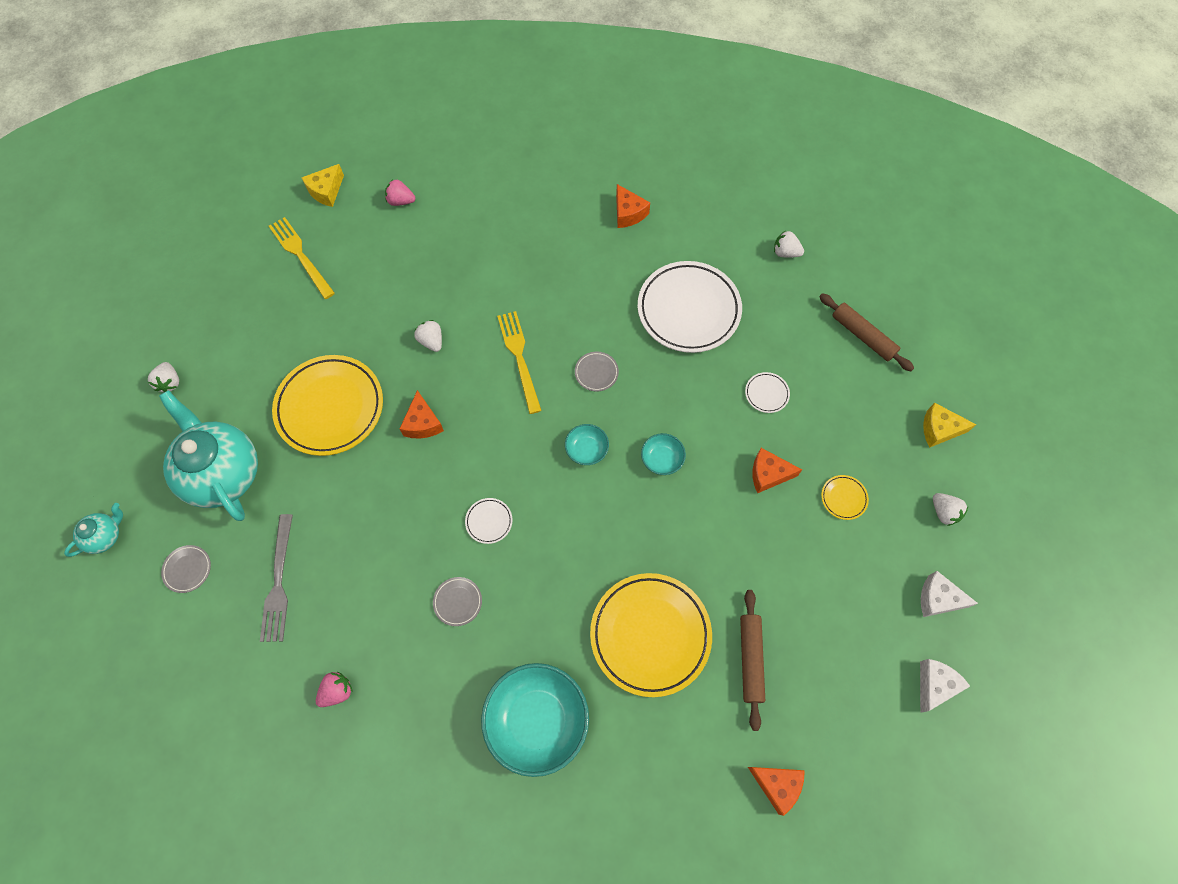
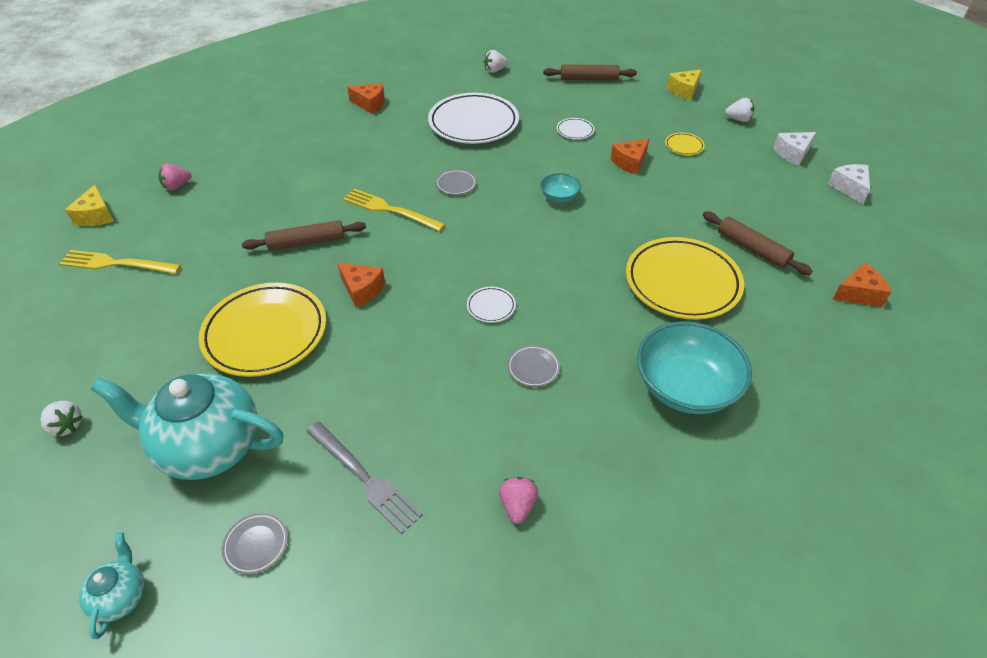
camera: 45 degrees left, 20 degrees down
(431, 341) = (306, 242): white strawberry -> brown rolling pin
(586, 449) = (504, 224): turquoise bowl -> none

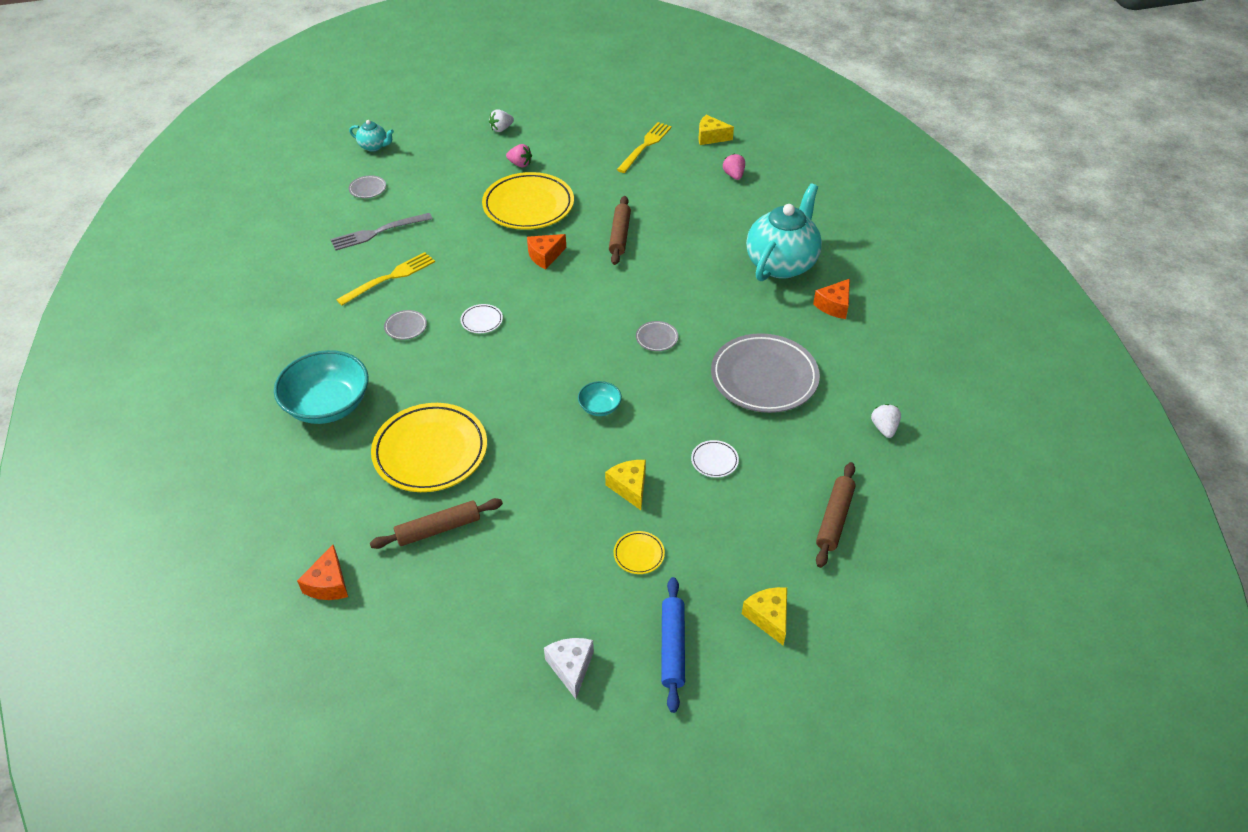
camera: 110 degrees right, 0 degrees up
(209, 447) = (447, 177): turquoise teapot -> turquoise teapot (781, 263)
(390, 210) = (639, 288): yellow fork -> yellow fork (390, 278)
(473, 123) = (764, 377): white plate -> grey plate
(517, 505) = (309, 290): pink strawberry -> pink strawberry (520, 164)
(630, 163) = (629, 487): orange cheese -> yellow cheese
(738, 119) = (672, 647): white strawberry -> blue rolling pin
(849, 188) = (476, 689): white cheese -> none

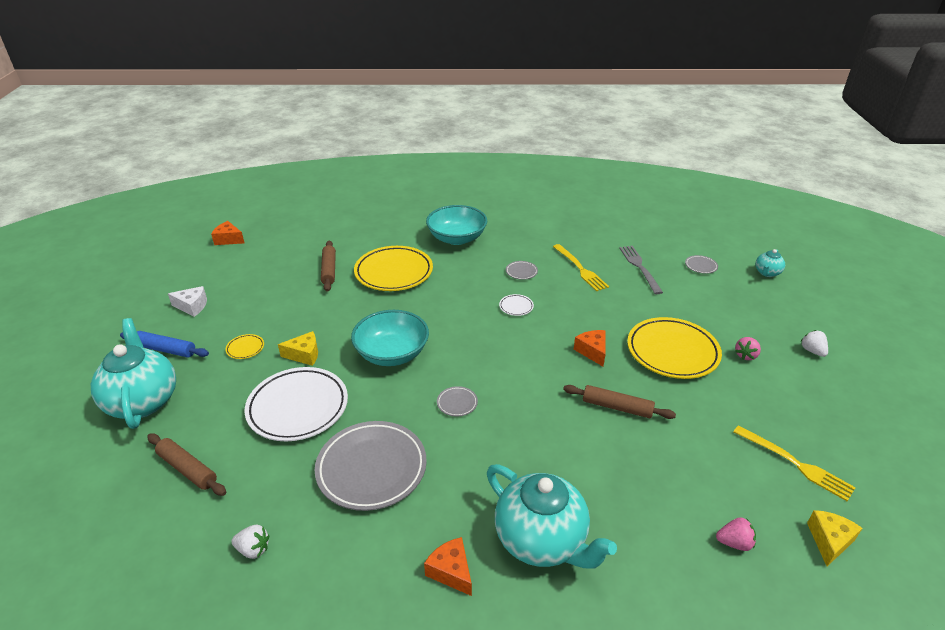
camera: 105 degrees right, 10 degrees down
(328, 584) = (318, 233): orange cheese -> orange cheese (228, 239)
(600, 407) = (392, 353): turquoise bowl -> turquoise bowl, size x2.10
(714, 461) = (298, 407): white plate -> white plate, size x2.43
(768, 617) = (143, 401): yellow cheese -> turquoise teapot

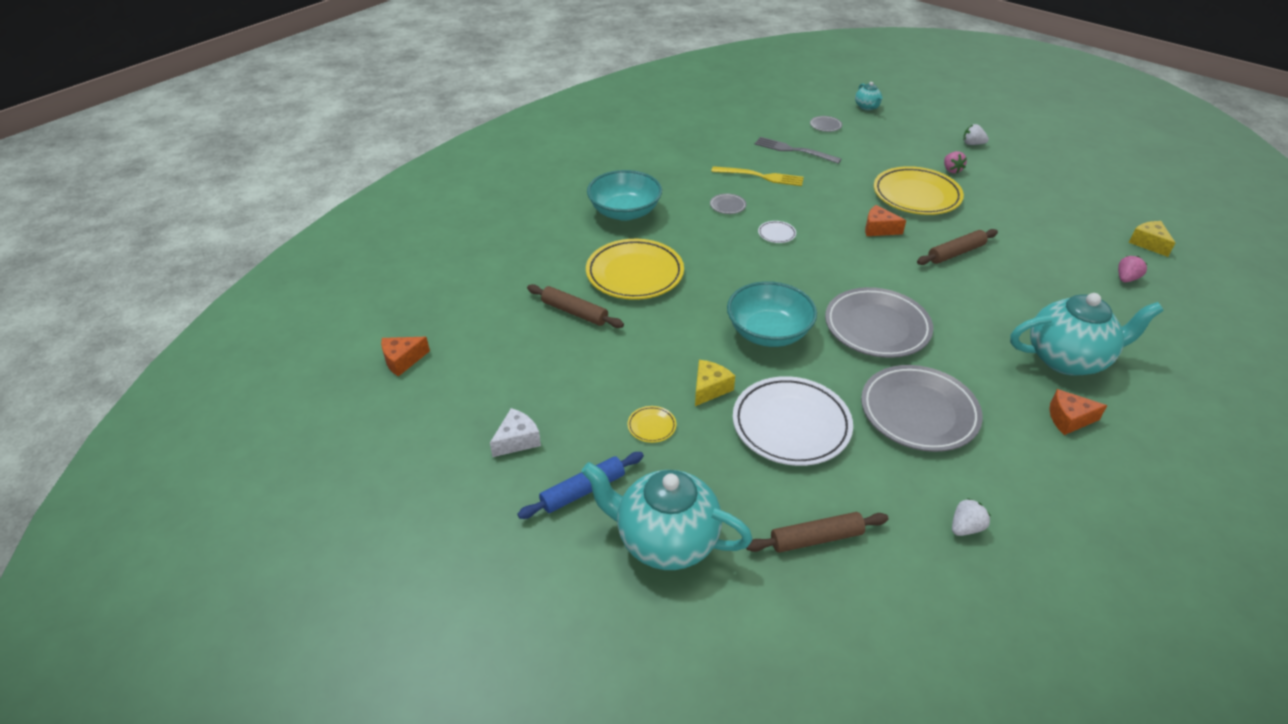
camera: 50 degrees left, 5 degrees up
(457, 403) = (877, 327): grey plate -> grey plate, size x2.43
(796, 464) = (1075, 215): yellow fork -> none

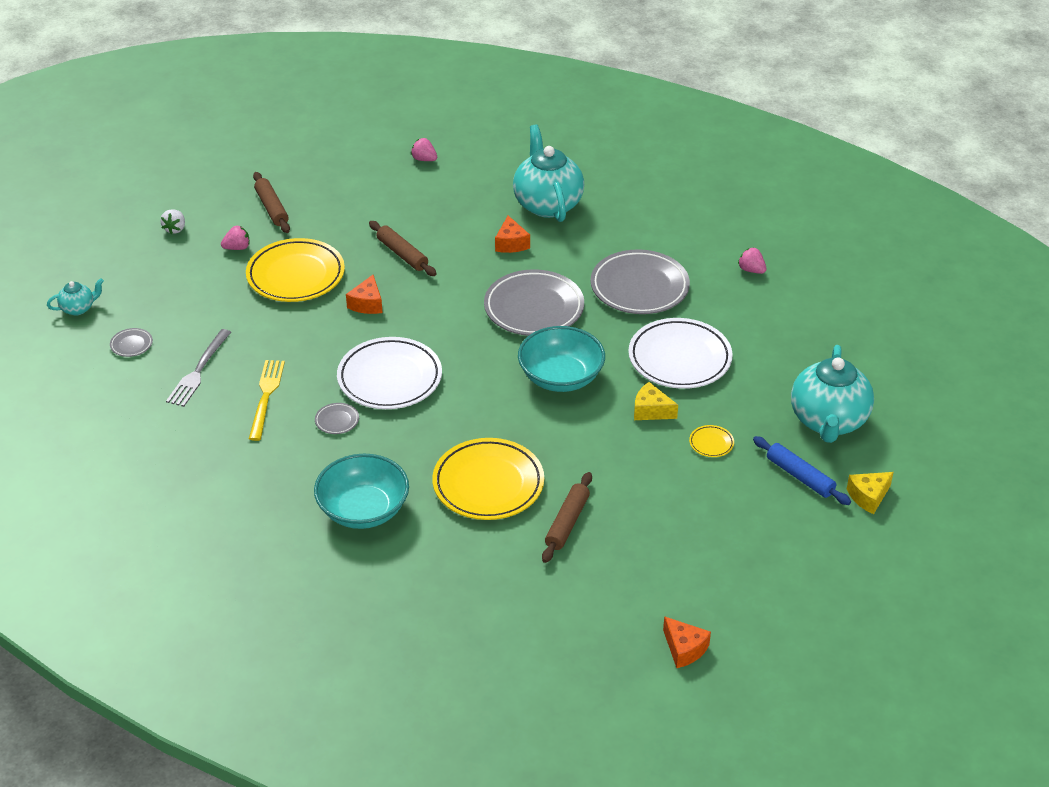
camera: 100 degrees left, 0 degrees up
(517, 440) = (760, 530): white cheese -> none
(776, 234) = (389, 378): white plate -> white plate, size x2.43
(816, 538) = (792, 342): brown rolling pin -> brown rolling pin (272, 208)
(965, 527) = (751, 270): white strawberry -> pink strawberry
(1068, 419) = (620, 211): orange cheese -> orange cheese (511, 243)
(1148, 243) = (364, 139): yellow cheese -> yellow cheese (868, 497)

